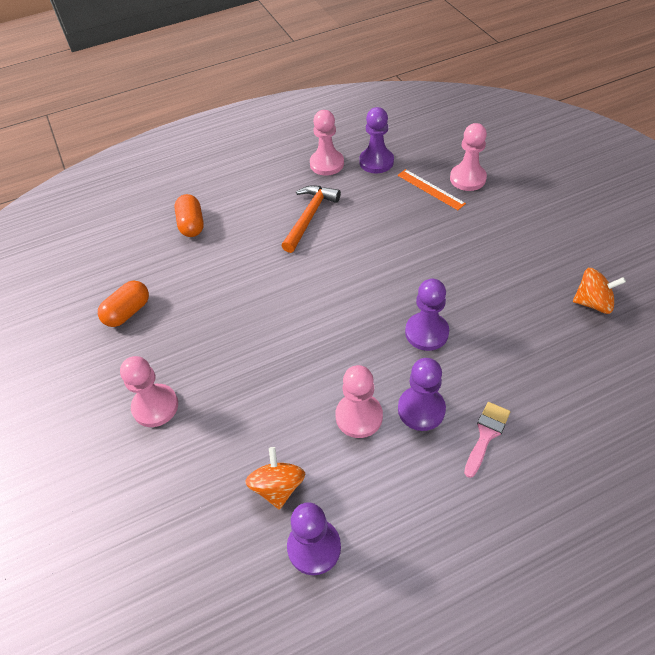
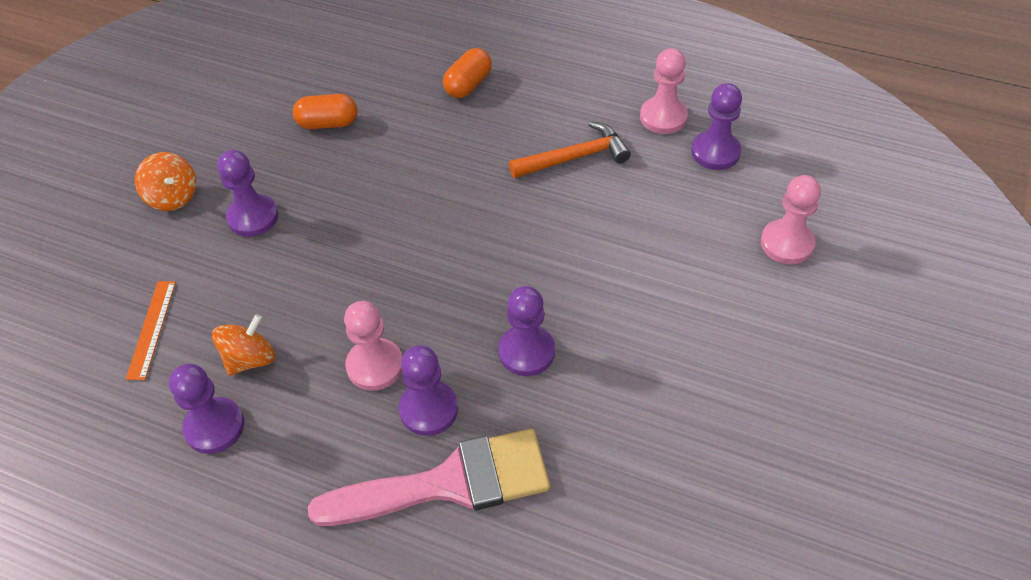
camera: 45 degrees right, 0 degrees up
(155, 406) = (253, 217): pink pawn -> purple pawn
(430, 189) = (730, 223): orange ruler -> orange ruler (151, 329)
(486, 434) = (449, 483): pink brush -> pink brush, size x2.19
(592, 303) = (727, 475): orange spinning top -> orange spinning top (173, 197)

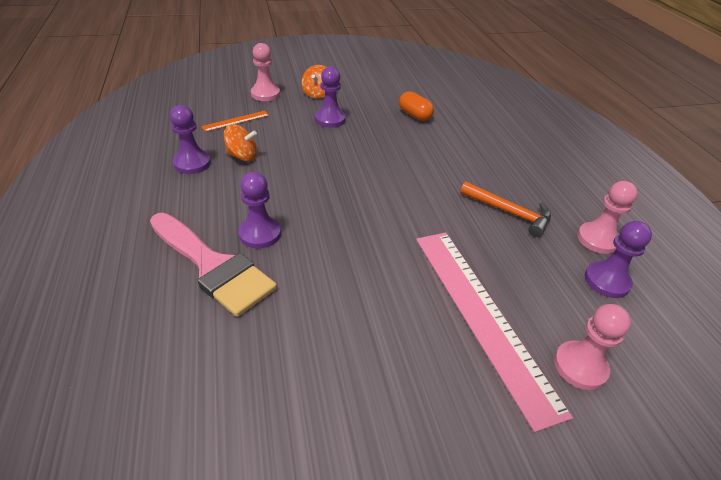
camera: 50 degrees right, 10 degrees down
(375, 366) = (273, 199): pink pawn -> pink pawn (265, 94)
(468, 85) = (503, 148): orange capsule -> none
(526, 352) = (337, 258): purple pawn -> none
(688, 276) = (481, 315): none -> pink ruler

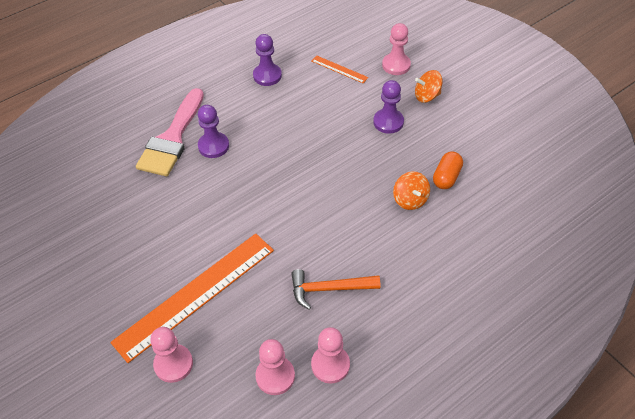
camera: 70 degrees right, 10 degrees up
(242, 156) = (294, 96): orange spinning top -> orange spinning top (410, 200)
(481, 315) = (195, 294): pink ruler -> orange ruler
(509, 212) = (329, 289): orange hammer -> orange hammer turned 75 degrees clockwise
(606, 281) = (275, 376): purple pawn -> pink pawn

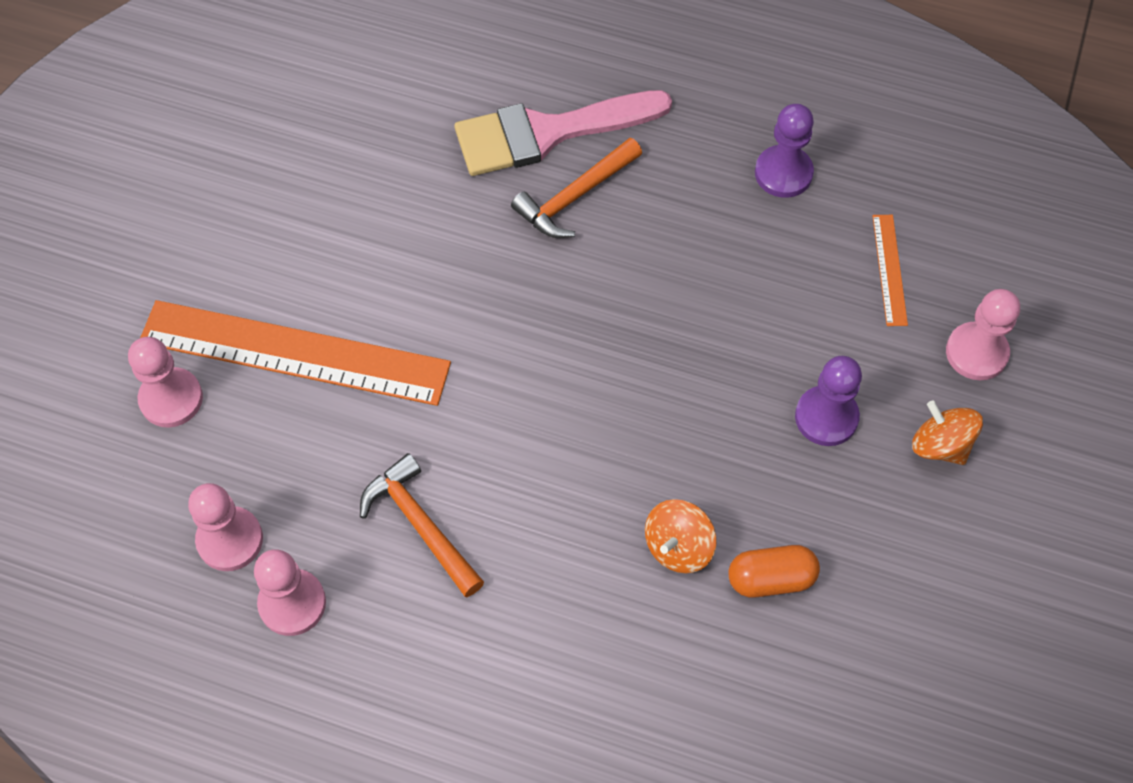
camera: 55 degrees right, 10 degrees up
(213, 146) = (575, 196): purple pawn -> orange hammer

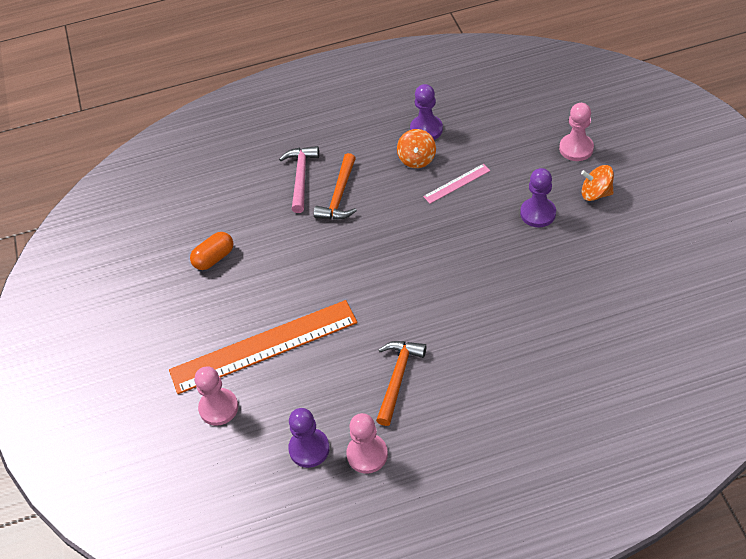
camera: 30 degrees left, 10 degrees down
(230, 540) = (309, 449): pink pawn -> purple pawn
(421, 525) = (397, 378): orange hammer -> orange hammer turned 90 degrees clockwise
(548, 133) = (301, 177): pink brush -> pink hammer
(678, 547) = (524, 307): orange spinning top -> orange spinning top (417, 159)
(752, 289) = (457, 183): none -> pink ruler
(771, 578) = (576, 292): orange capsule -> orange capsule (214, 258)
(889, 269) = (509, 139): orange ruler -> none

